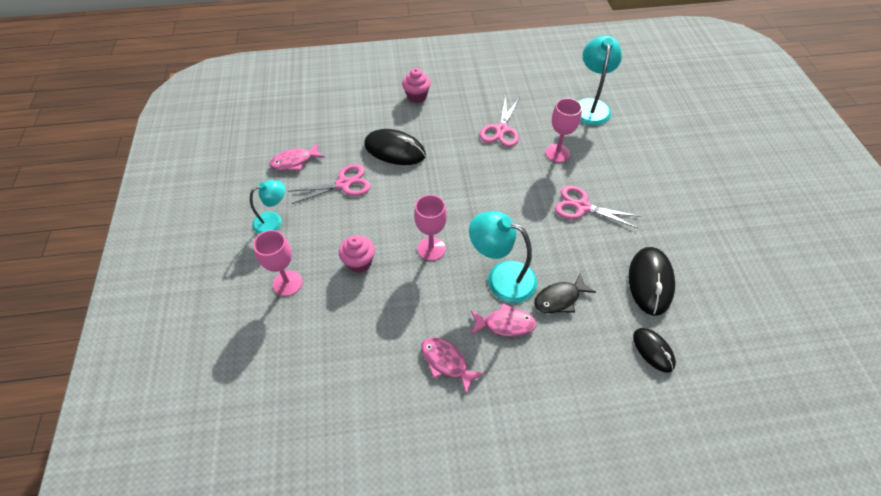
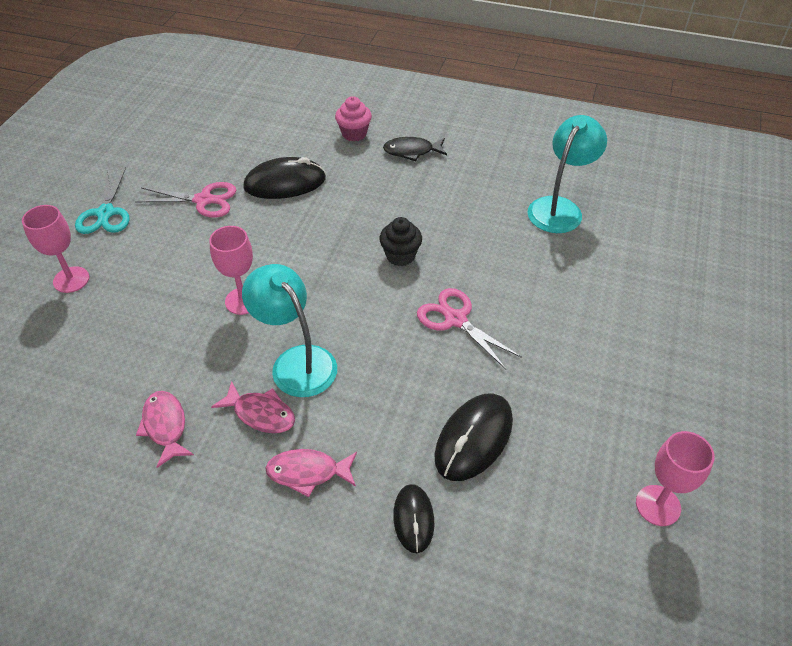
camera: 25 degrees right, 5 degrees down
(273, 221) = (106, 213): turquoise lamp -> turquoise scissors
(294, 161) = (172, 160): pink fish -> pink fish (308, 472)
(359, 263) = (157, 286): pink cupcake -> none
(395, 150) = (285, 183): black mouse -> black mouse turned 60 degrees counterclockwise
(501, 130) = (425, 200): pink scissors -> none
(514, 175) = (400, 256): none -> black cupcake
(557, 153) = (473, 248): pink goblet -> pink goblet (658, 505)
(559, 299) = (345, 412): black fish -> black fish (412, 151)

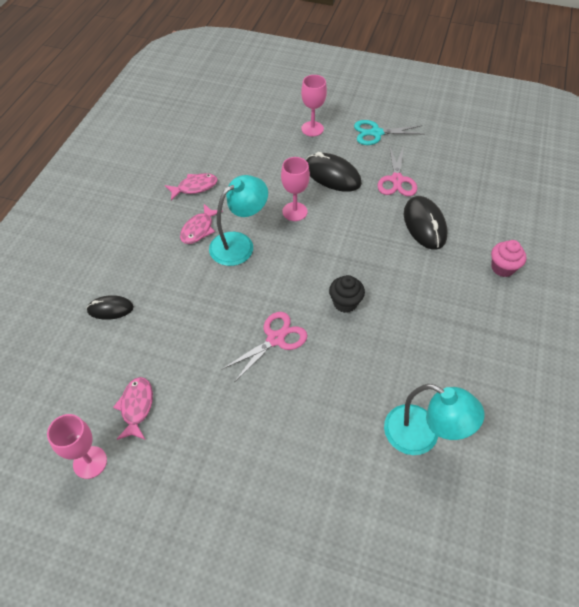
camera: 90 degrees right, 5 degrees up
(308, 472) = (152, 255): pink fish -> pink fish (136, 407)
(412, 151) = (486, 312): black fish -> none
(474, 439) = (164, 345): black mouse -> black mouse (332, 175)

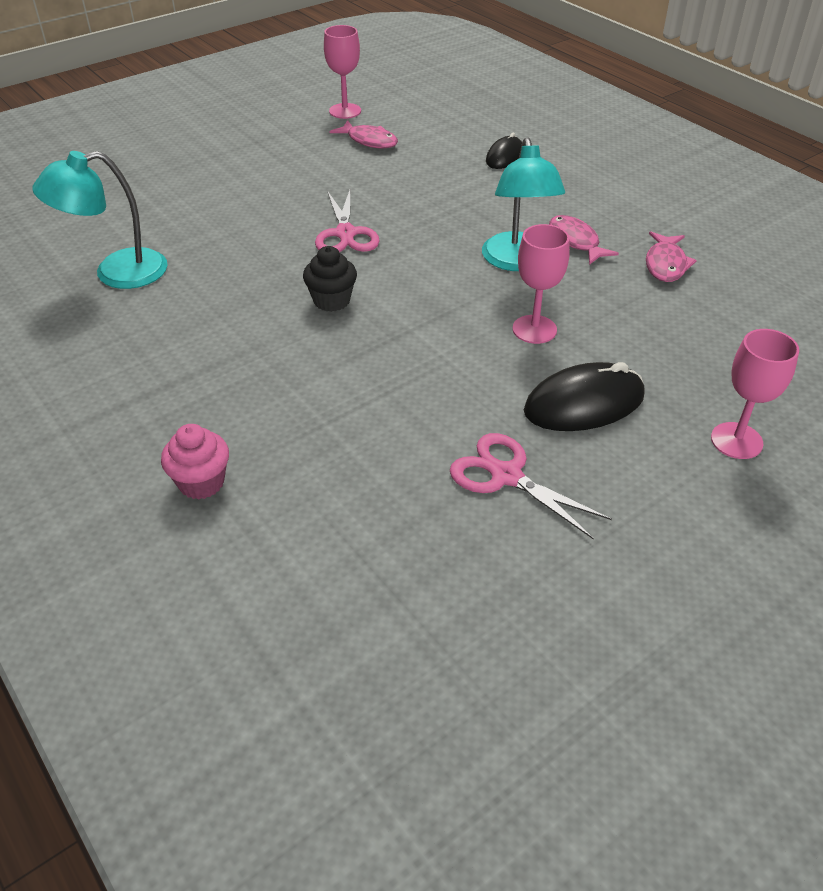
camera: 125 degrees right, 10 degrees down
(376, 133) = (663, 524): turquoise scissors -> none
(424, 225) = (375, 448): black mouse -> none

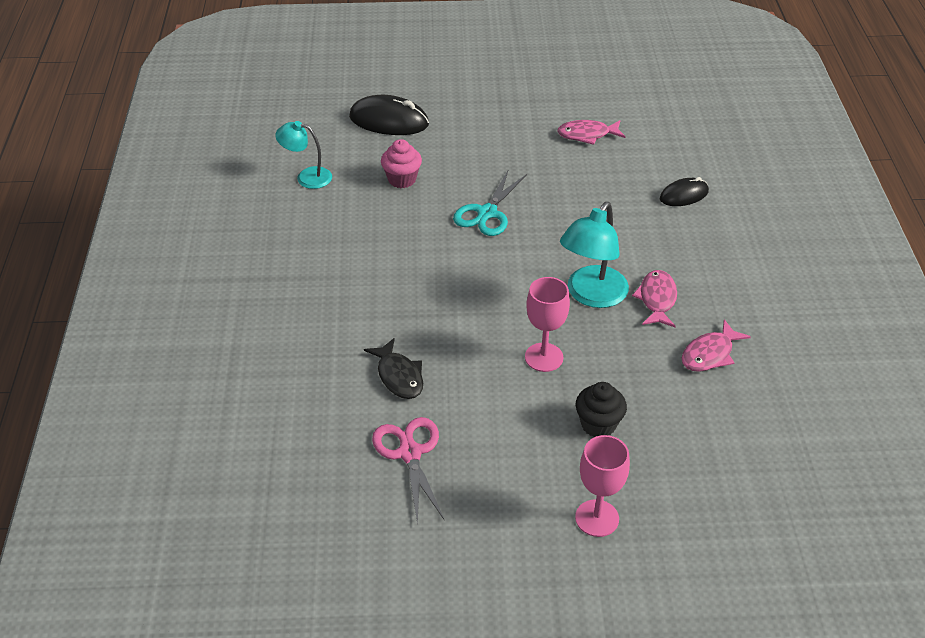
camera: 35 degrees right, 0 degrees up
(116, 273) = (307, 177): turquoise lamp -> turquoise lamp, size x0.63
(201, 482) = (227, 356): pink cupcake -> pink cupcake (402, 179)
(331, 300) = (424, 265): black cupcake -> black cupcake (598, 424)
(345, 111) = (596, 97): pink goblet -> none
(345, 233) = (487, 213): pink scissors -> turquoise scissors
(369, 141) = (587, 135): pink fish -> pink fish turned 105 degrees clockwise
(416, 410) = (399, 376): none -> black fish
(584, 404) = (517, 432): black mouse -> black mouse (389, 121)

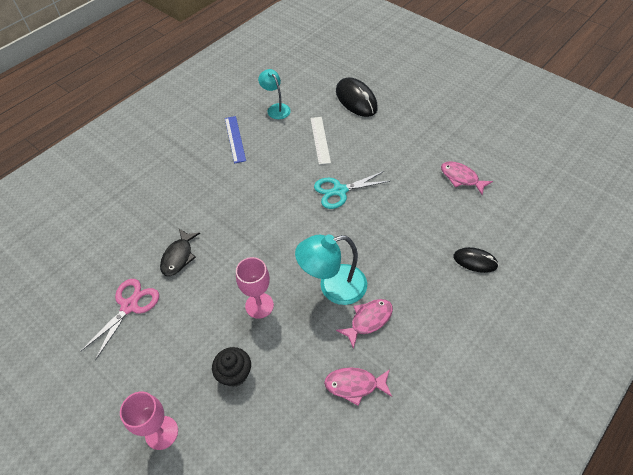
camera: 45 degrees right, 10 degrees up
(300, 233) = (235, 139): none -> blue ruler
(402, 179) = (320, 140): pink cupcake -> white ruler

